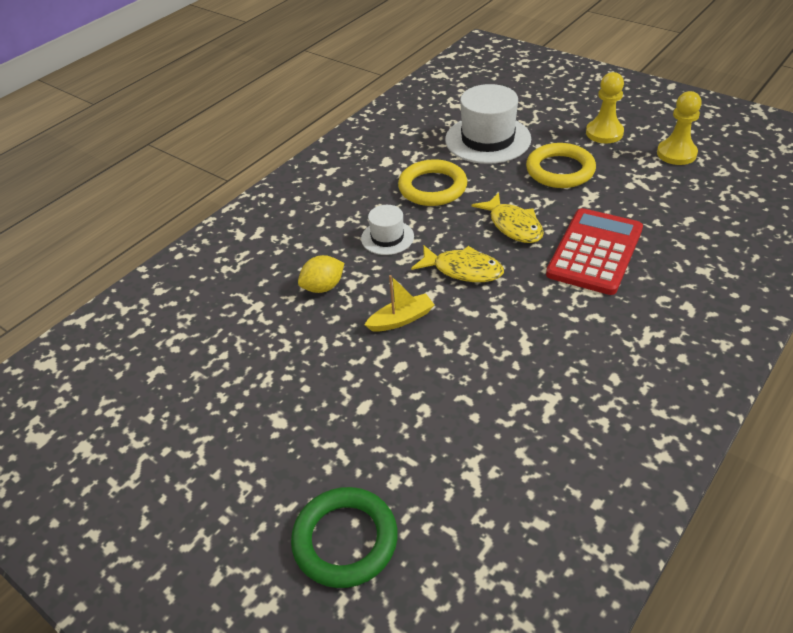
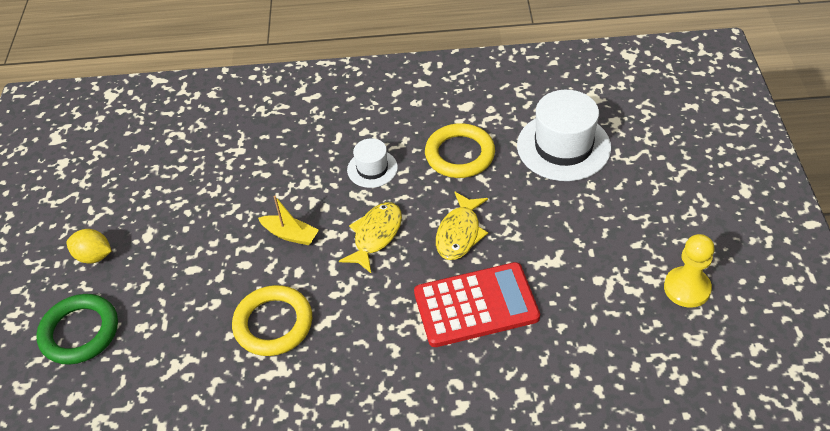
camera: 50 degrees right, 5 degrees up
(323, 287) = (286, 171): yellow lemon -> yellow lemon (94, 256)
(463, 270) = (376, 236): yellow fish -> yellow fish turned 135 degrees counterclockwise
(560, 170) = (569, 219): yellow ring -> yellow ring (273, 324)
(604, 133) = (662, 218): yellow pawn -> none

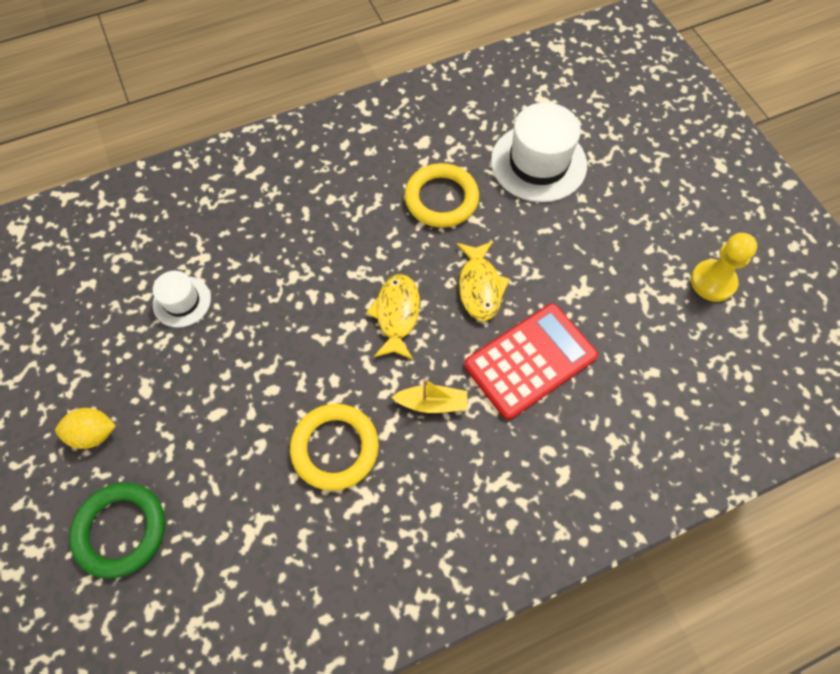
camera: 25 degrees left, 15 degrees up
(290, 235) = (306, 340): yellow boat -> yellow boat (432, 403)
(372, 168) = (359, 239): white hat -> white hat (182, 301)

